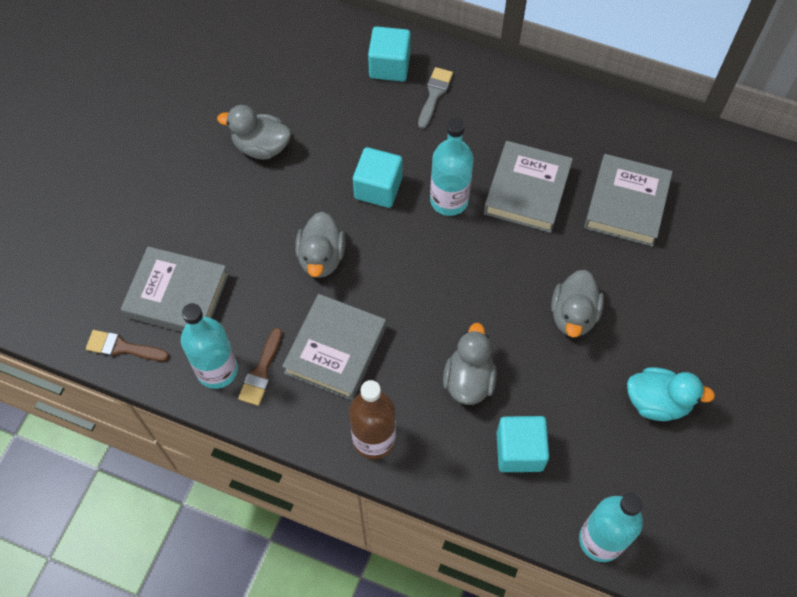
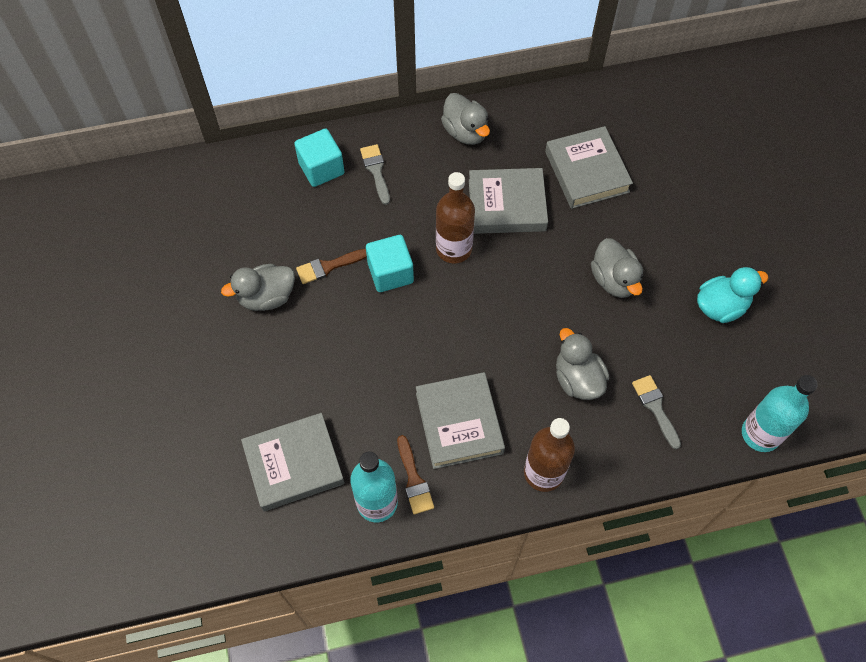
camera: 35 degrees left, 0 degrees up
(122, 347) = (282, 538): brown brush -> brown brush (328, 266)
(321, 257) = (389, 357): grey duck -> grey duck (465, 132)
(449, 200) = (454, 249): turquoise bottle -> brown bottle
(519, 451) = (655, 408): turquoise cube -> grey brush
(527, 191) = (507, 205): grey book -> grey book turned 75 degrees counterclockwise

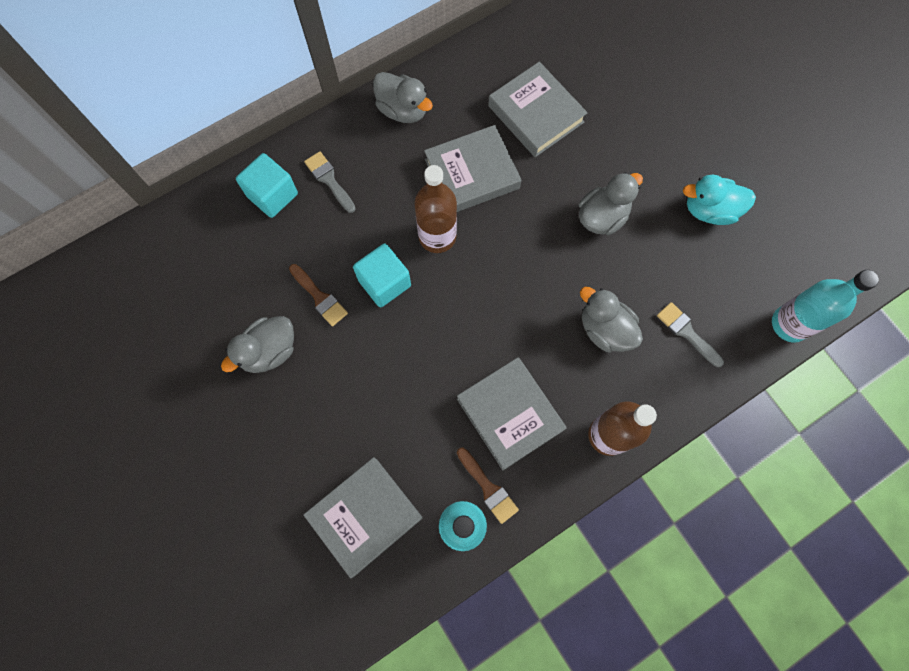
camera: 20 degrees left, 10 degrees up
(328, 266) = (320, 297): brown brush -> brown brush turned 90 degrees counterclockwise
(614, 280) = (602, 217): grey duck -> grey duck turned 90 degrees counterclockwise
(721, 306) = (709, 210): turquoise duck -> turquoise duck turned 135 degrees counterclockwise

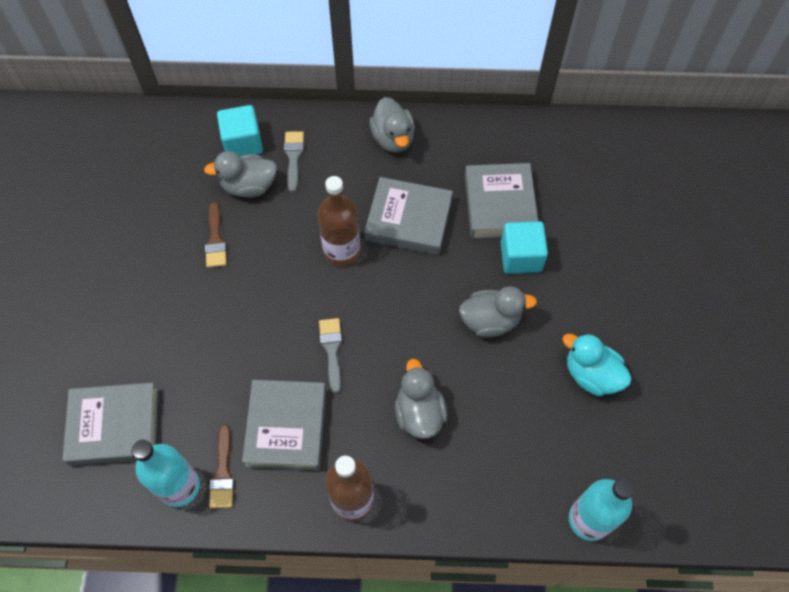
camera: 35 degrees right, 10 degrees down
(269, 351) = (147, 255): grey duck -> grey duck (249, 186)
(384, 283) = (272, 260): turquoise cube -> turquoise cube (520, 257)
(686, 332) = (488, 463): grey brush -> grey brush (332, 350)

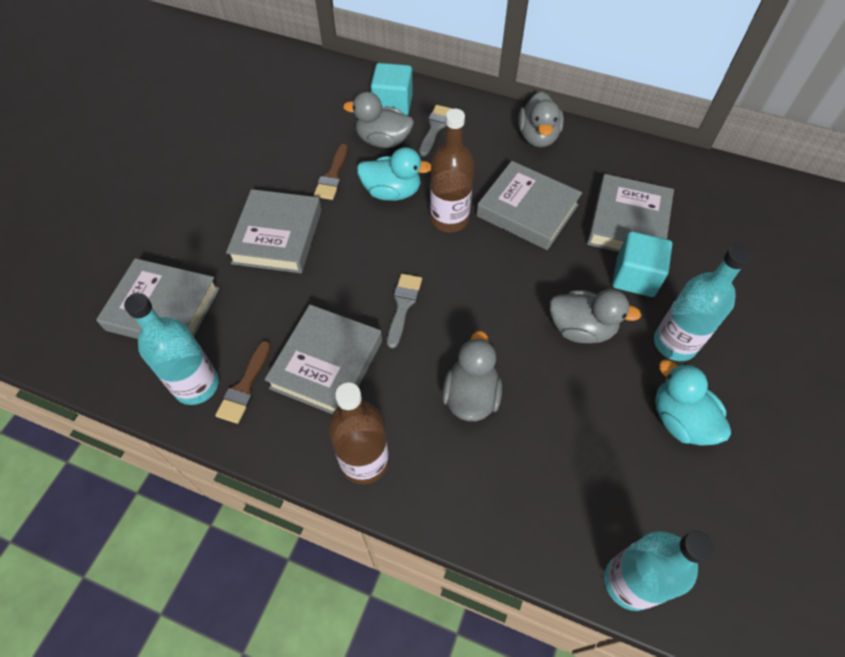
camera: 20 degrees right, 5 degrees down
(189, 319) = (277, 236): none -> grey book
(279, 239) = (392, 192): none -> turquoise duck
(569, 308) = (674, 343): none -> turquoise bottle

